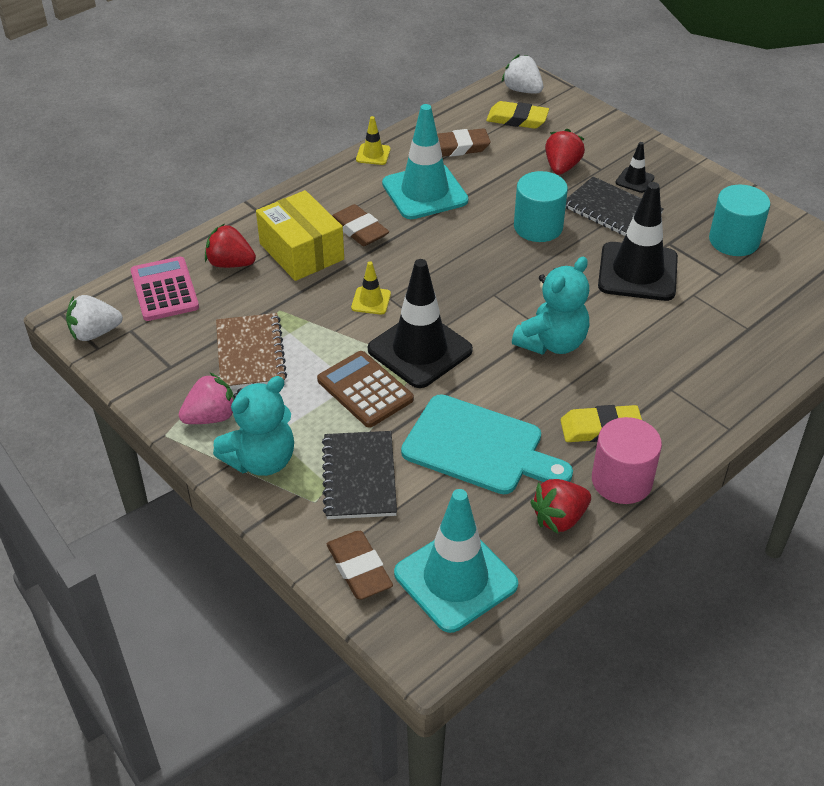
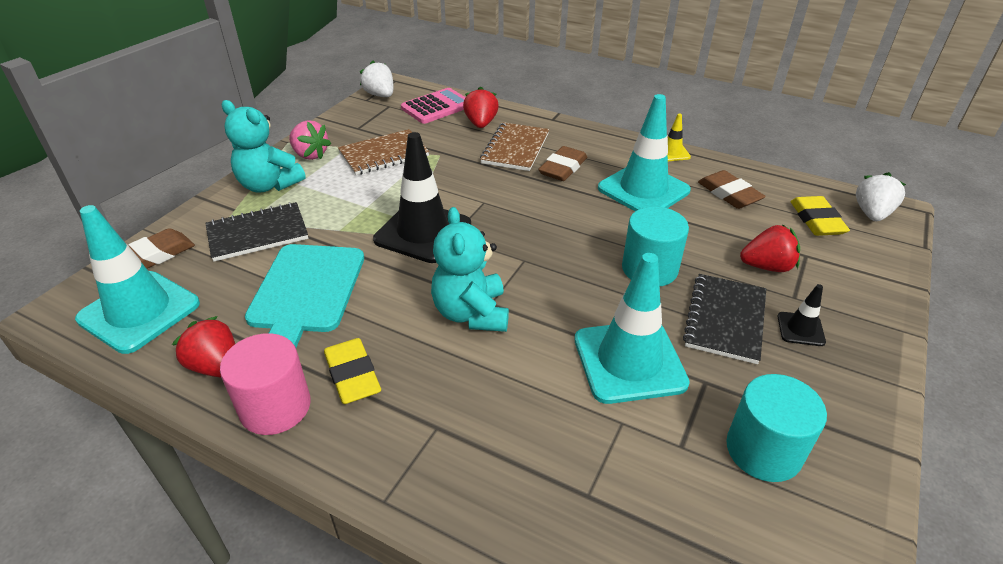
camera: 70 degrees right, 5 degrees down
(301, 251) = (515, 148): yellow box -> brown notebook
(365, 390) = (361, 214): brown calculator -> none
(371, 301) = (474, 193): yellow traffic cone -> none
(552, 343) = (471, 313): turquoise teddy bear -> turquoise teddy bear turned 60 degrees clockwise
(637, 272) = (629, 361): black traffic cone -> turquoise traffic cone

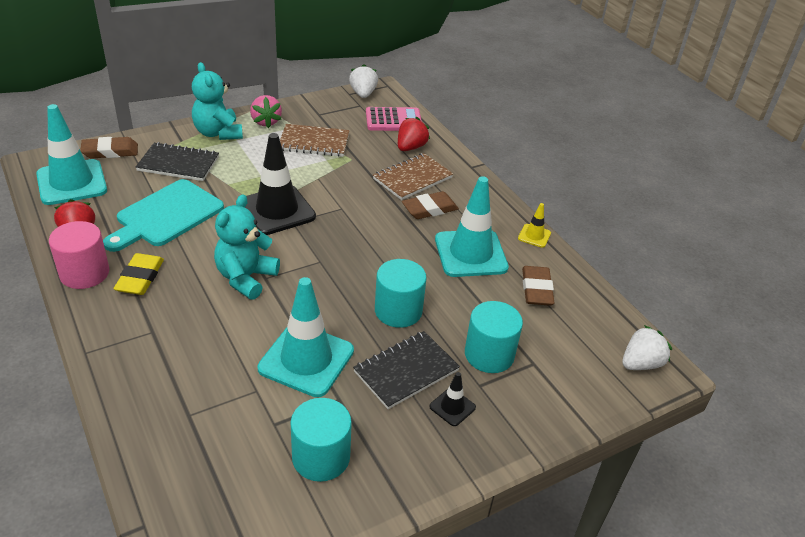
camera: 30 degrees right, 0 degrees up
(767, 266) = (489, 354): red strawberry -> turquoise cylinder
(816, 220) = (582, 344): yellow eraser -> none

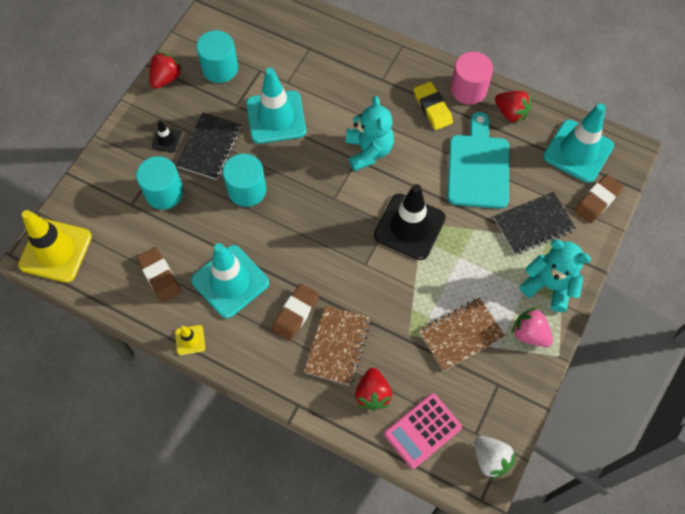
camera: 150 degrees right, 25 degrees up
(401, 487) = (166, 78): none -> red strawberry
(640, 363) = (55, 251): white strawberry -> yellow traffic cone

